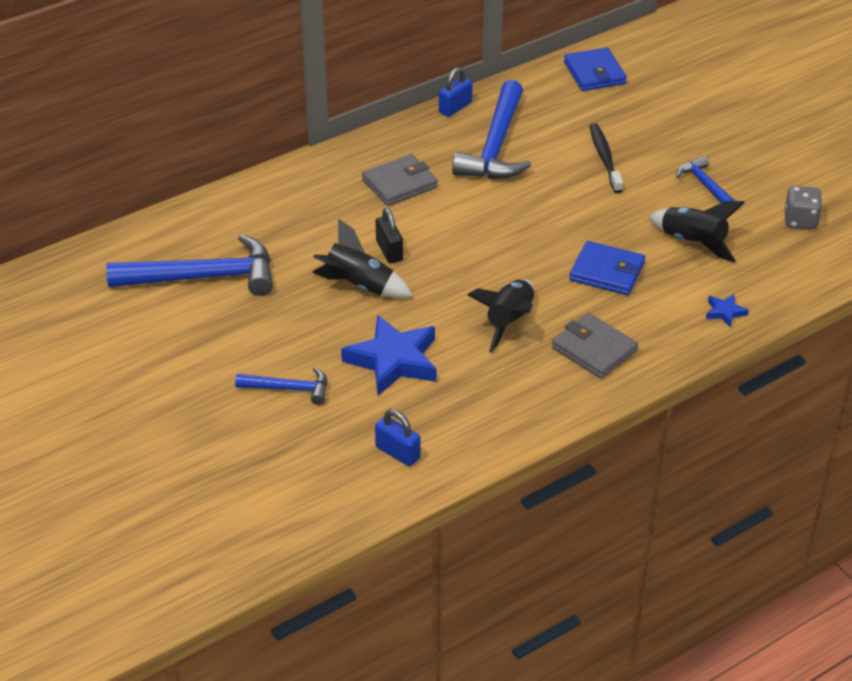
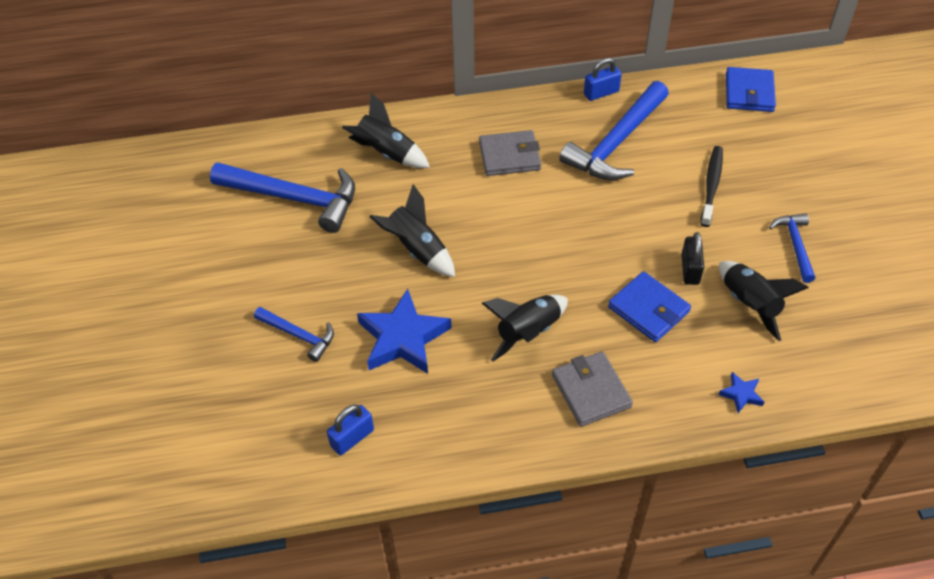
camera: 25 degrees right, 10 degrees up
(273, 213) = (386, 153): none -> black rocket
(389, 251) = (463, 222): black padlock -> black padlock (690, 269)
(397, 452) = (352, 438): blue padlock -> blue padlock turned 75 degrees clockwise
(800, 221) = (873, 315): grey dice -> none

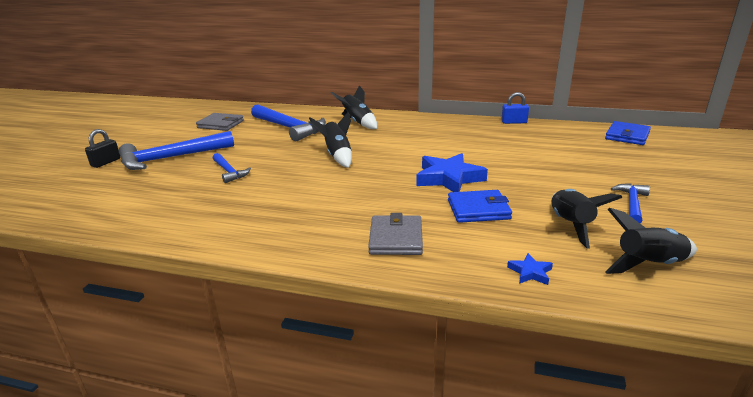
camera: 25 degrees right, 25 degrees down
(352, 438) = (204, 219): blue padlock -> none
(403, 338) = (288, 185): blue star -> blue star (448, 178)
(509, 156) = (432, 134): grey wallet -> grey wallet (221, 124)
(528, 332) = (375, 201): black rocket -> black rocket (648, 264)
(616, 143) = (510, 140): blue hammer -> blue hammer (171, 158)
(648, 309) = (478, 209): blue wallet -> blue wallet turned 75 degrees counterclockwise
(690, 269) = (528, 198): black padlock -> black padlock (106, 162)
(711, 185) = (572, 166): black toothbrush -> none

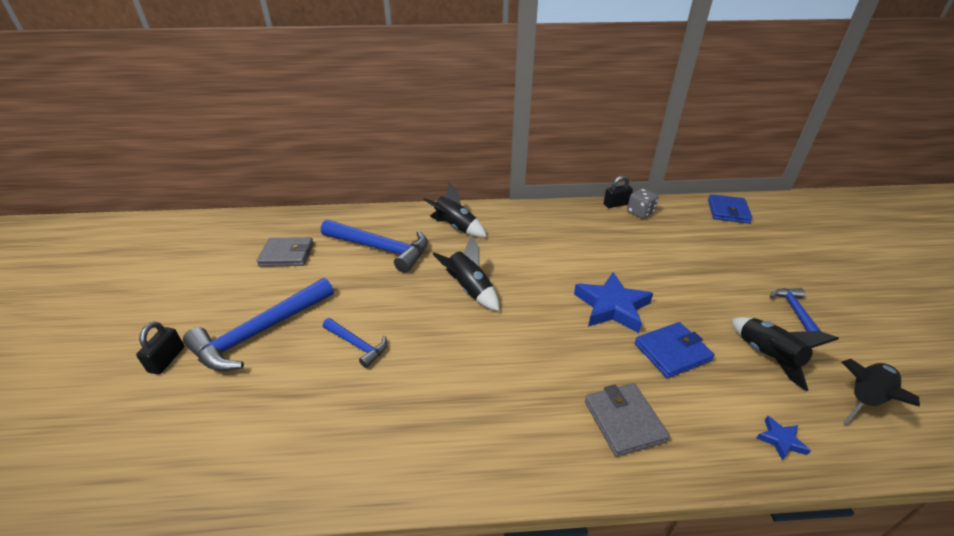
camera: 20 degrees left, 10 degrees up
(514, 122) = (616, 204): blue padlock -> black padlock
(532, 129) = (640, 213): none -> grey dice

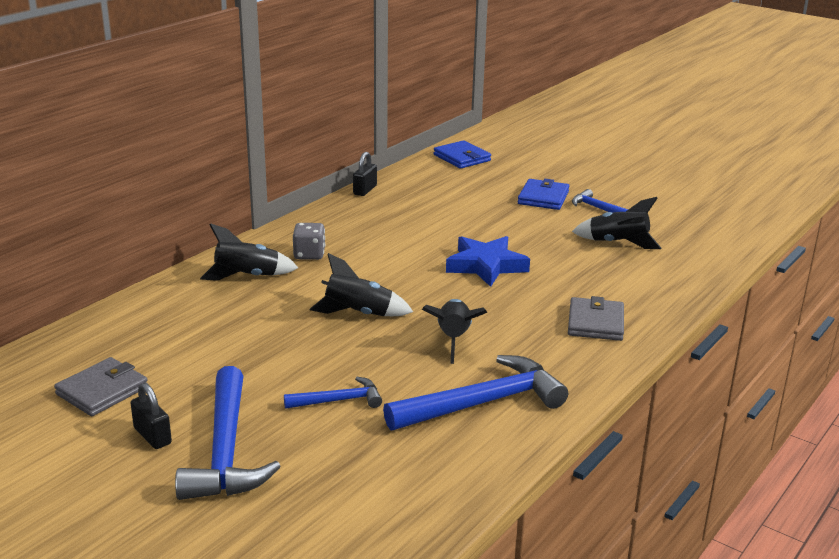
camera: 50 degrees left, 10 degrees down
(167, 359) = (173, 524): black padlock -> black padlock (152, 436)
(381, 249) = (205, 331): blue hammer -> blue hammer (483, 403)
(624, 421) = (595, 323): grey wallet -> grey wallet turned 75 degrees clockwise
(640, 213) = (396, 188): grey dice -> grey dice (309, 254)
(672, 352) = (565, 271): blue wallet -> blue wallet (543, 198)
(780, 440) = (679, 281): blue star -> none
(864, 399) = (689, 238): black rocket -> black rocket (453, 339)

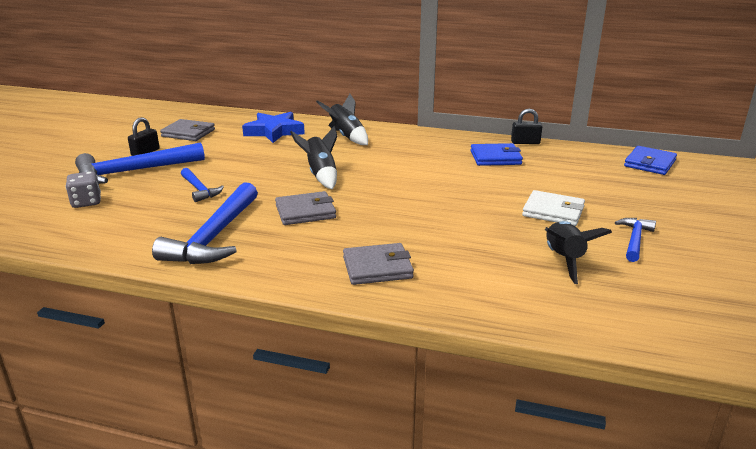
camera: 70 degrees right, 0 degrees up
(309, 254) = (395, 146): grey dice -> grey dice (86, 202)
(453, 339) = (305, 212): black rocket -> grey wallet
(483, 403) = (214, 237): blue hammer -> blue hammer turned 60 degrees clockwise
(486, 266) = (442, 205): blue star -> blue star (274, 131)
(531, 223) = (553, 211): none -> white wallet
(543, 198) = (618, 209): blue wallet -> blue wallet (495, 158)

